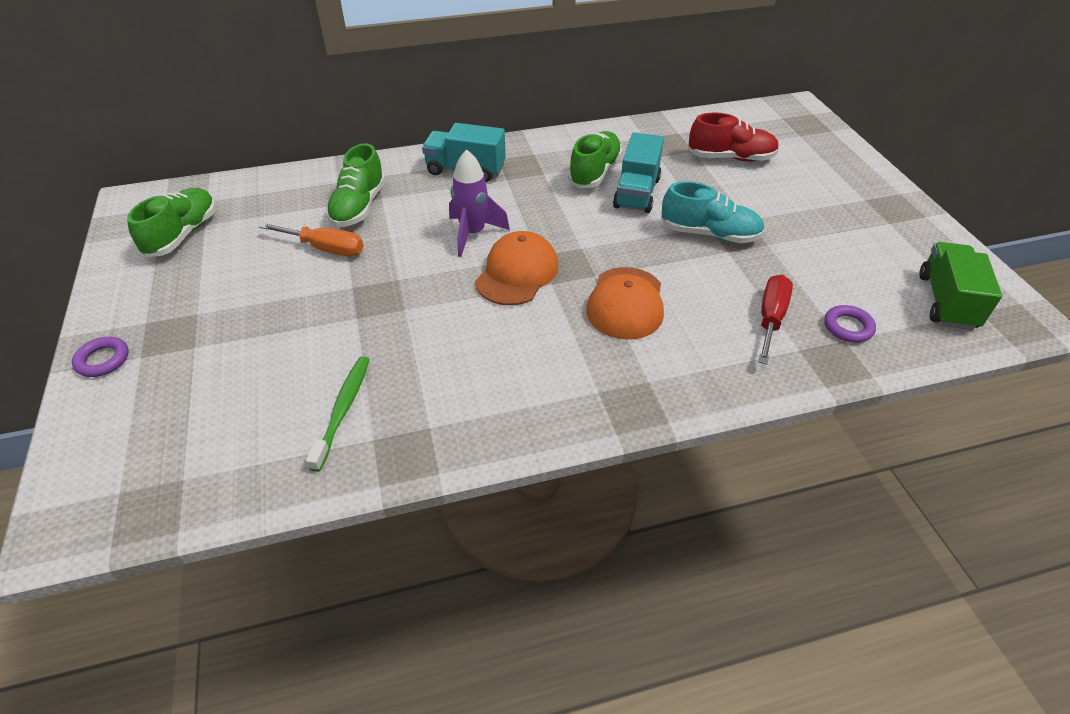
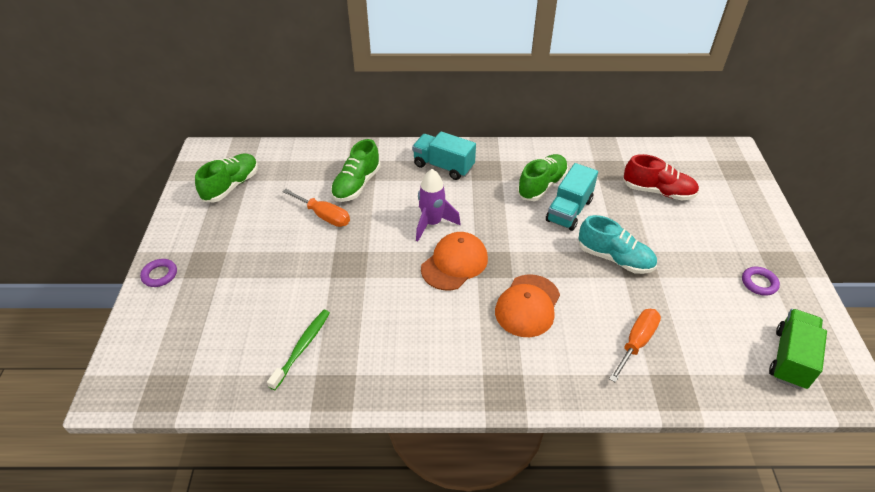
camera: 15 degrees right, 0 degrees up
(770, 318) = (636, 342): red screwdriver -> orange screwdriver
(848, 327) = (697, 363): purple ring -> purple ring (759, 283)

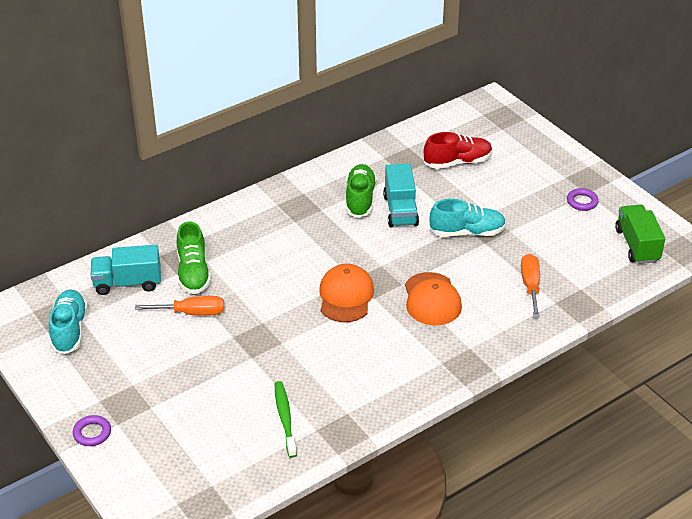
camera: 35 degrees left, 5 degrees down
(231, 186) = (69, 330): green shoe -> turquoise shoe
(432, 223) = (296, 274): purple rocket -> none
(443, 166) = (257, 220): turquoise truck -> turquoise truck (128, 283)

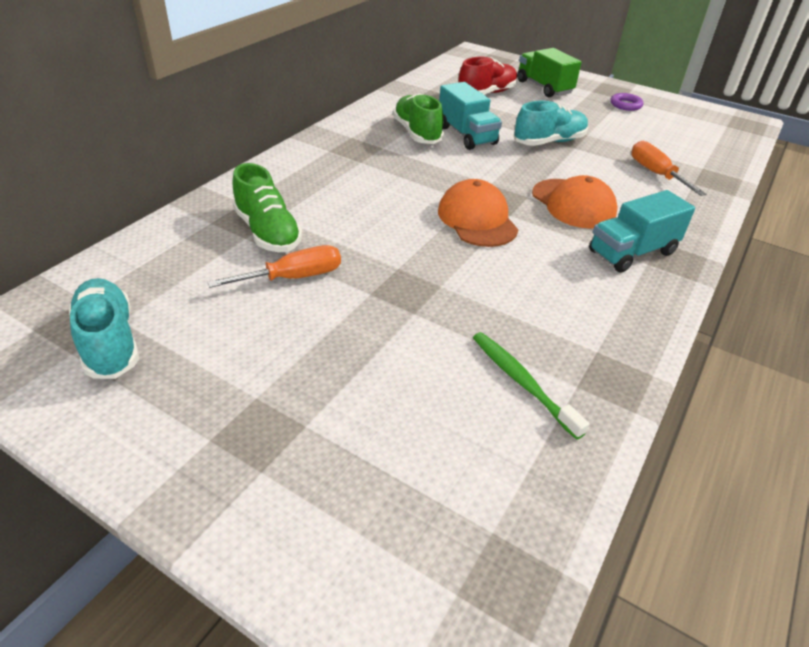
camera: 25 degrees left, 0 degrees up
(92, 433) = (221, 504): purple ring -> none
(128, 283) = (179, 261): turquoise truck -> turquoise truck (632, 252)
(637, 245) = (708, 127): green truck -> green truck (544, 87)

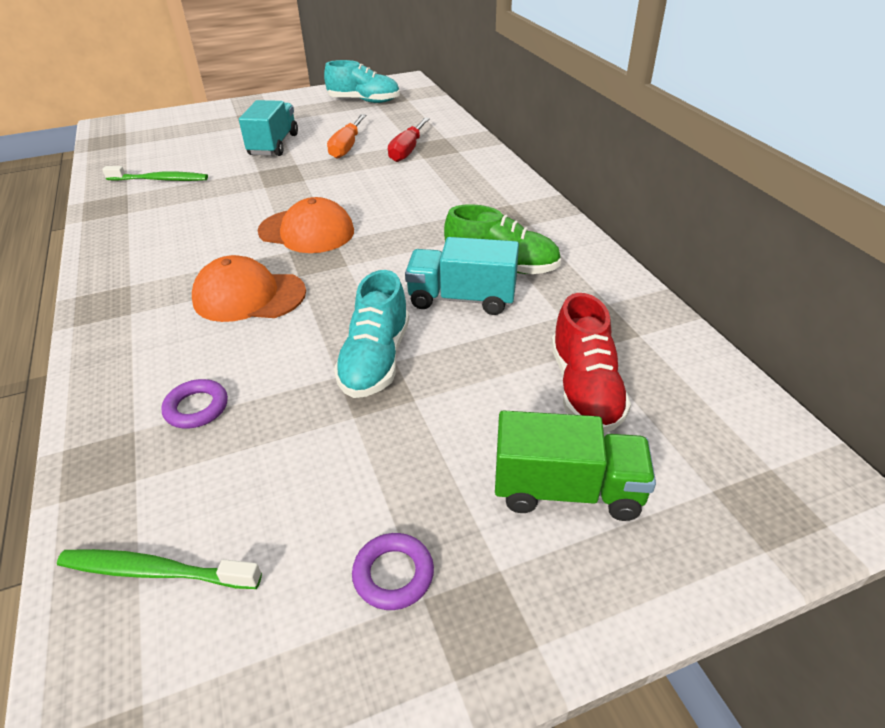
camera: 130 degrees right, 0 degrees up
(268, 232) = (407, 150): green shoe -> red screwdriver
(632, 252) = (150, 285): turquoise truck -> turquoise truck (274, 145)
(656, 173) = (196, 408): orange screwdriver -> purple ring
(708, 143) = (155, 571): none -> green toothbrush

